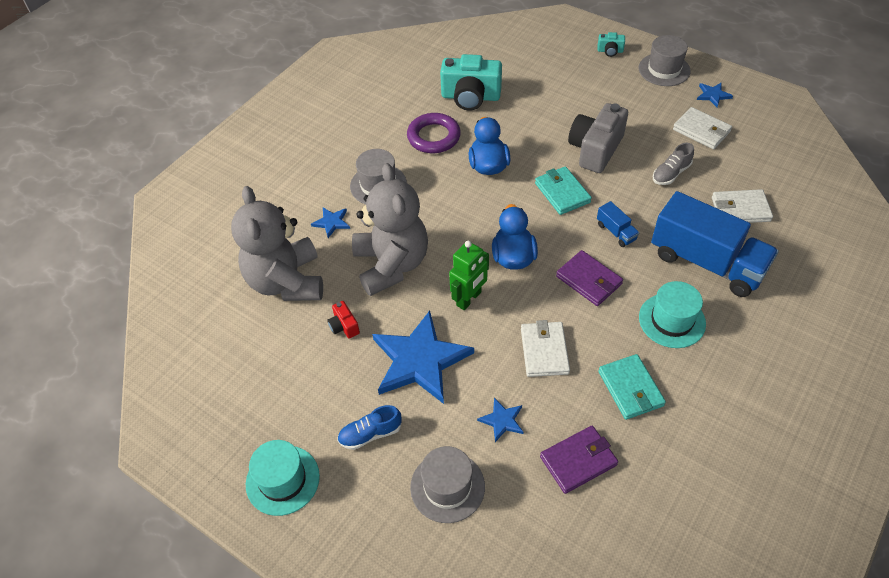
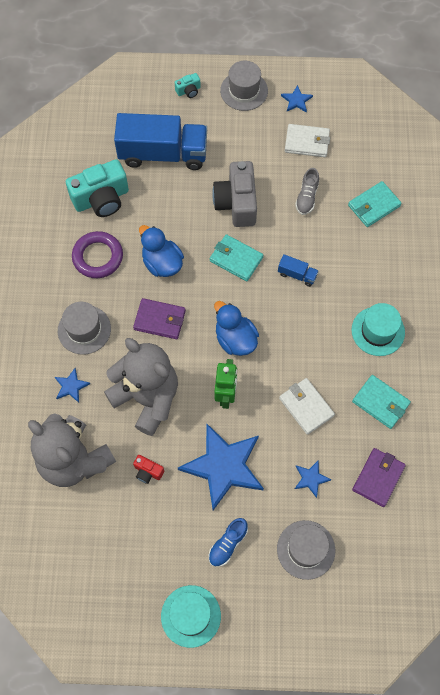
camera: 35 degrees left, 15 degrees up
(589, 280) = (302, 329): purple wallet -> purple wallet (160, 320)
(706, 262) = (375, 267): blue truck -> blue truck (163, 154)
(740, 209) = (374, 206): white wallet -> turquoise wallet

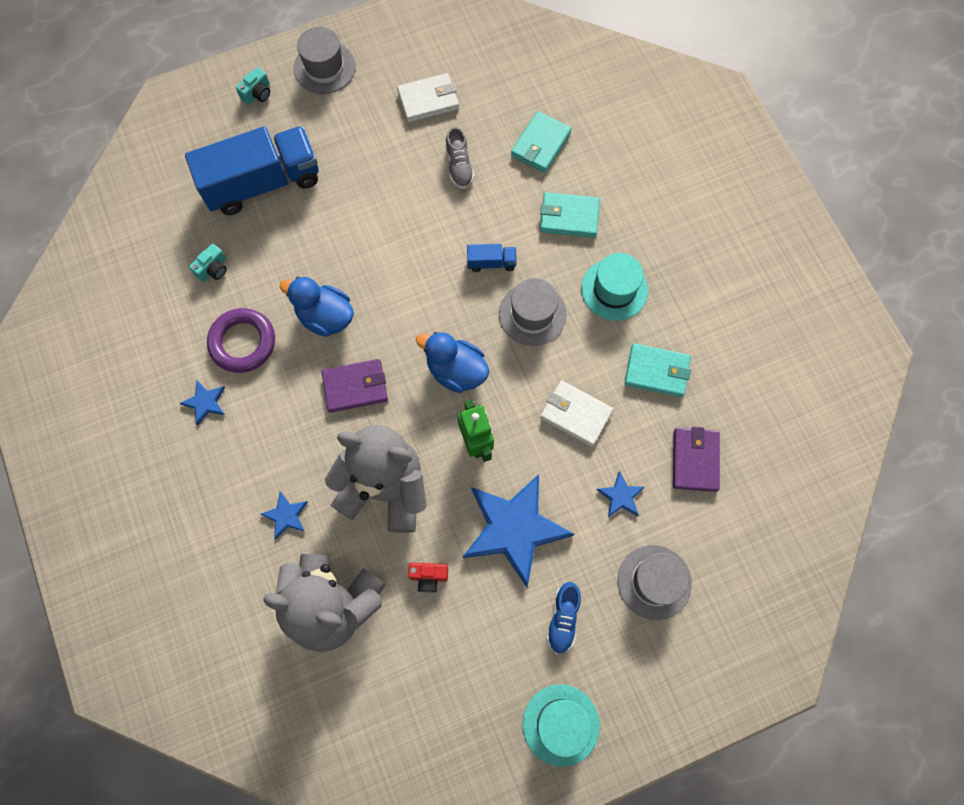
camera: 25 degrees left, 5 degrees up
(84, 329) = (268, 439): grey hat -> grey hat (532, 314)
(101, 199) = (213, 269): turquoise camera -> turquoise camera, size x0.46
(236, 203) = (380, 206): grey camera -> none
(236, 259) = (411, 274): turquoise wallet -> turquoise wallet (569, 217)
(296, 100) = (392, 55): blue star -> blue star (205, 402)

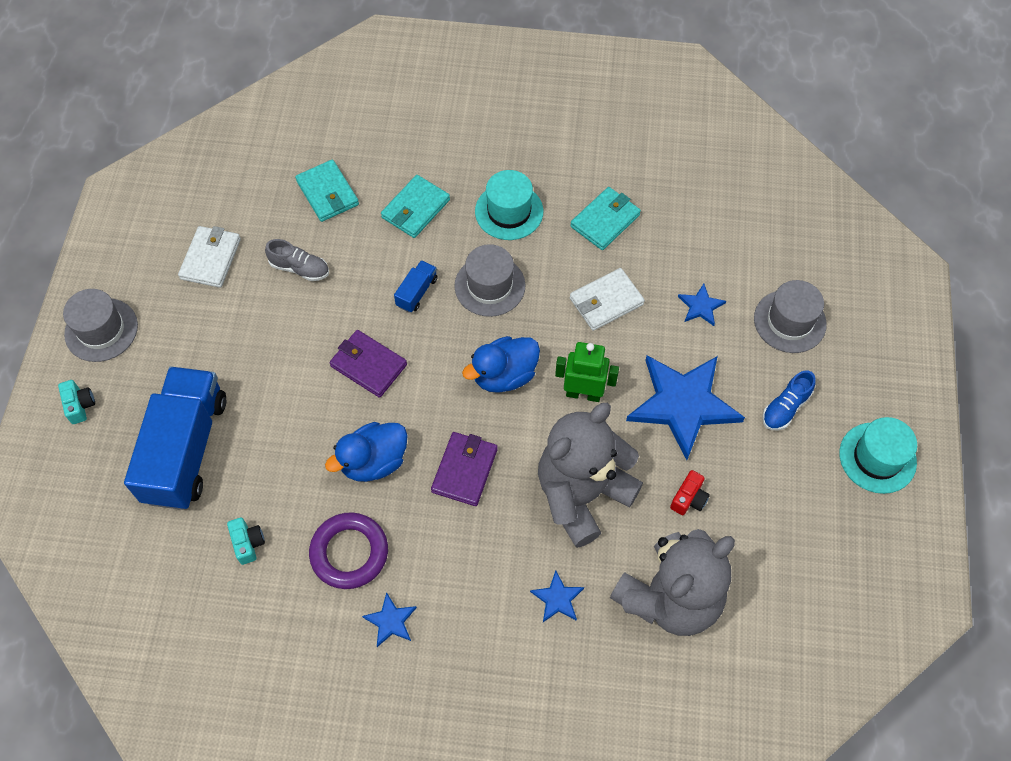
camera: 60 degrees left, 10 degrees down
(563, 618) = (785, 407): blue shoe -> blue shoe turned 90 degrees clockwise
(695, 460) = (700, 235): purple wallet -> purple wallet (368, 365)

